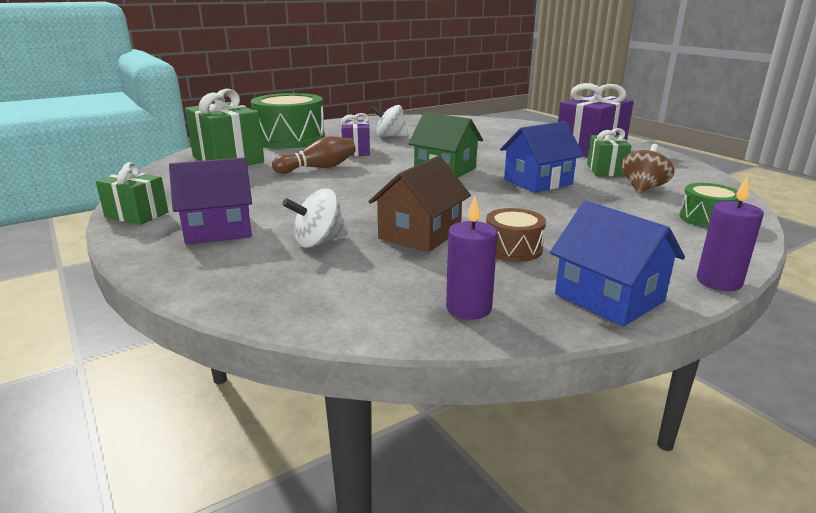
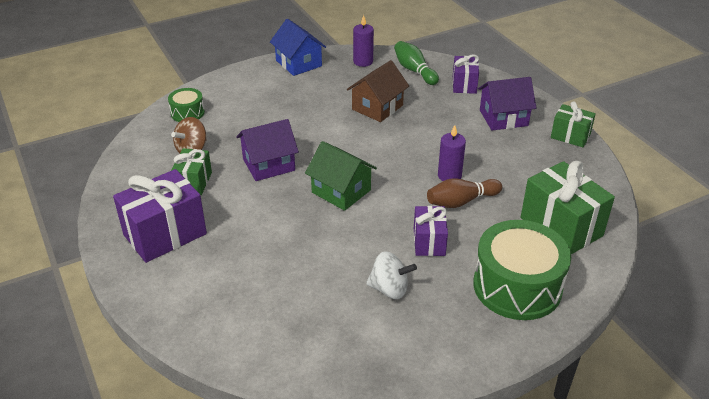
camera: 175 degrees left, 15 degrees up
(257, 272) = (464, 85): none -> purple gift
(318, 242) = (437, 104): white spinning top -> none
(352, 294) = (414, 71): none -> green bowling pin
(513, 249) = (327, 93): brown drum -> none
(537, 182) = (269, 165): blue house -> purple house
(719, 281) = (239, 69): purple candle -> purple candle (449, 176)

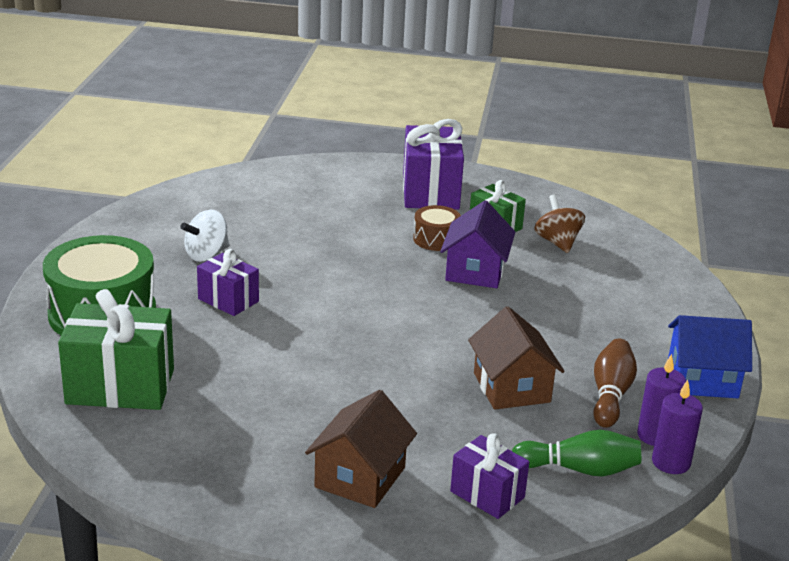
camera: 125 degrees right, 10 degrees down
(187, 113) = (642, 263): green drum -> none
(242, 198) = (436, 239): none -> brown drum
(341, 191) = (373, 290): green house -> none
(449, 176) = (304, 365): purple candle -> purple candle (671, 462)
(461, 201) = (253, 348): brown bowling pin -> brown bowling pin (610, 395)
(503, 118) = (360, 477): purple house -> brown house
(570, 136) = (243, 510): green gift -> none

